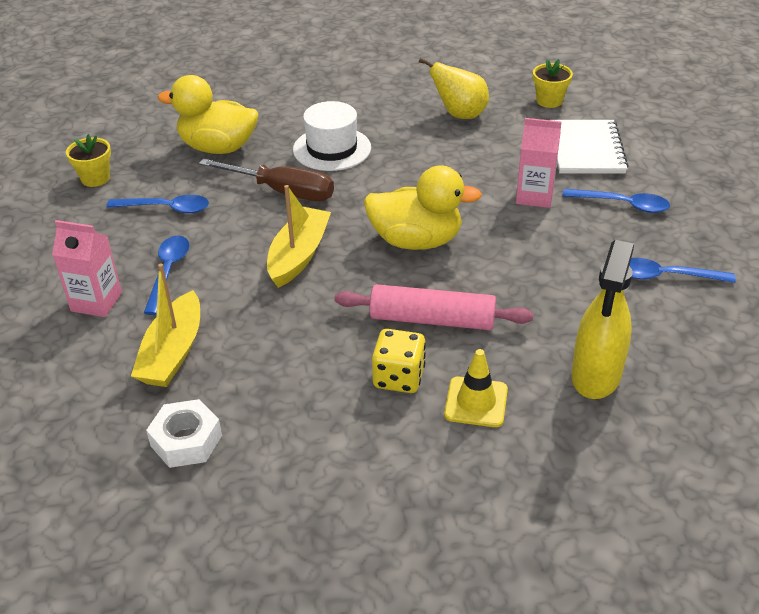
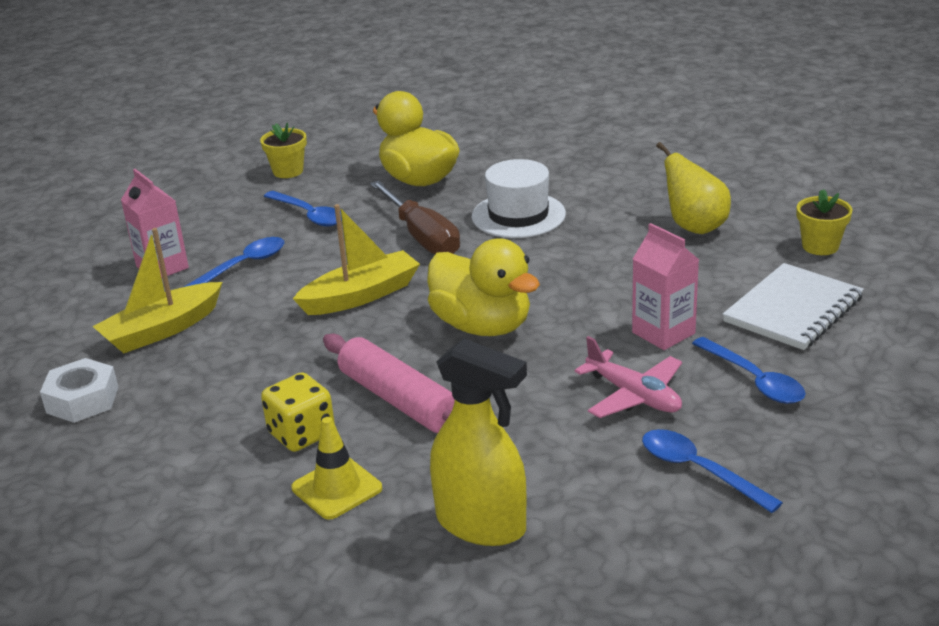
camera: 40 degrees right, 10 degrees down
(571, 246) = (633, 395): none -> pink plane
(596, 375) = (481, 524): yellow spray bottle -> yellow spray bottle turned 120 degrees counterclockwise

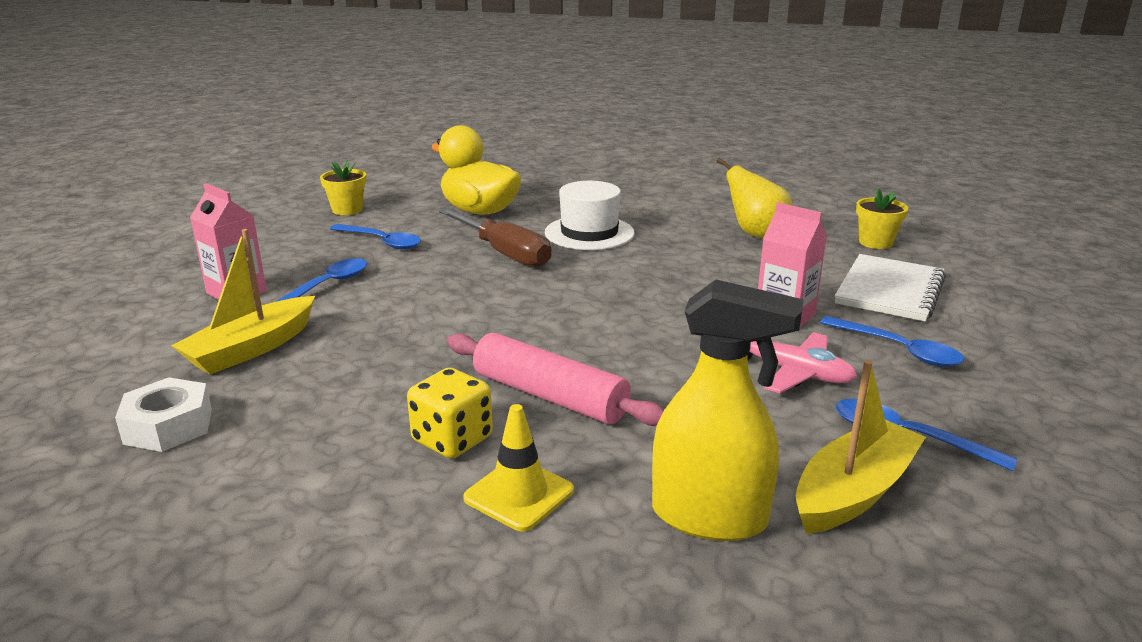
camera: 15 degrees left, 5 degrees down
(361, 296) = (464, 304): yellow boat -> yellow boat (853, 492)
(482, 326) = (603, 322): yellow duck -> none

